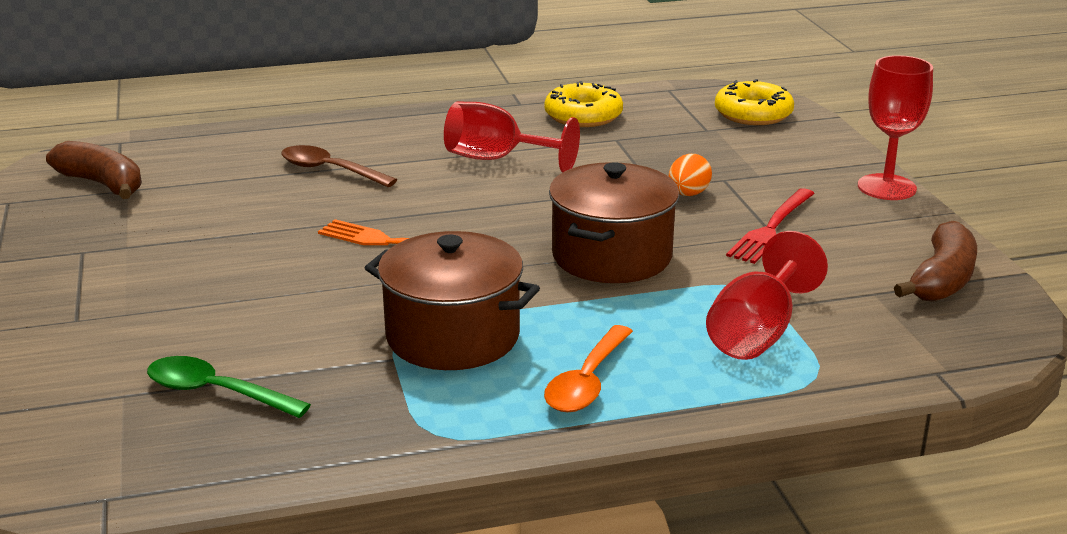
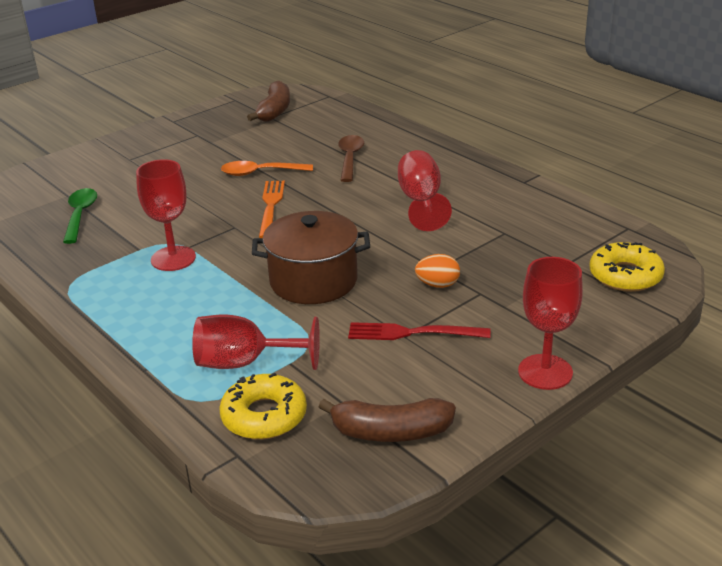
camera: 65 degrees right, 5 degrees up
(452, 336) = (173, 258): brown pot -> red goblet
(583, 116) = (531, 209): yellow donut -> yellow donut (264, 416)
(587, 382) = (146, 315): orange spoon -> orange spoon (260, 173)

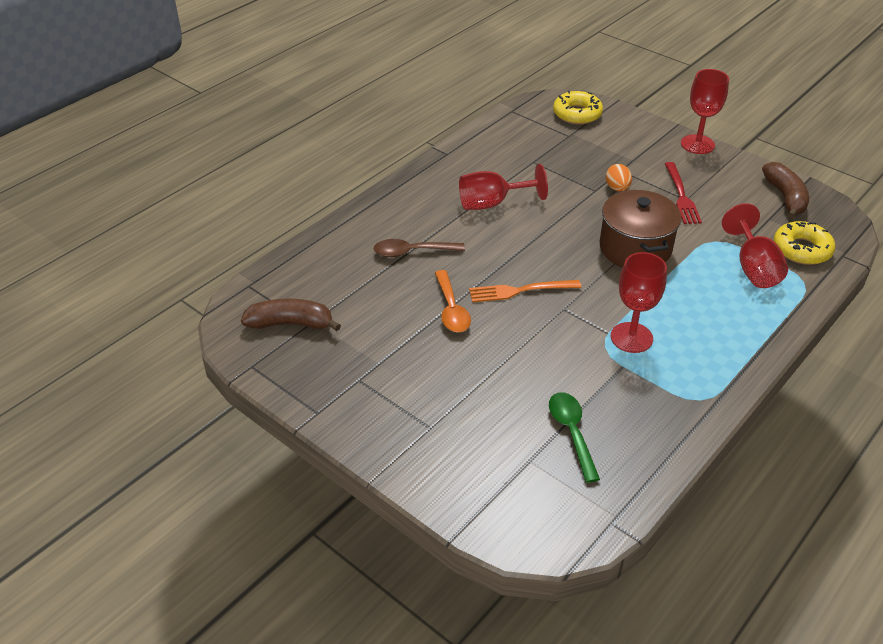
camera: 100 degrees left, 10 degrees up
(80, 215) = (571, 432): green spoon -> green spoon turned 90 degrees clockwise

